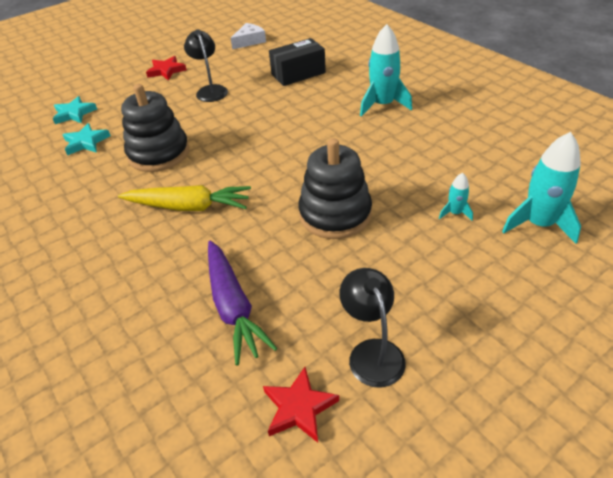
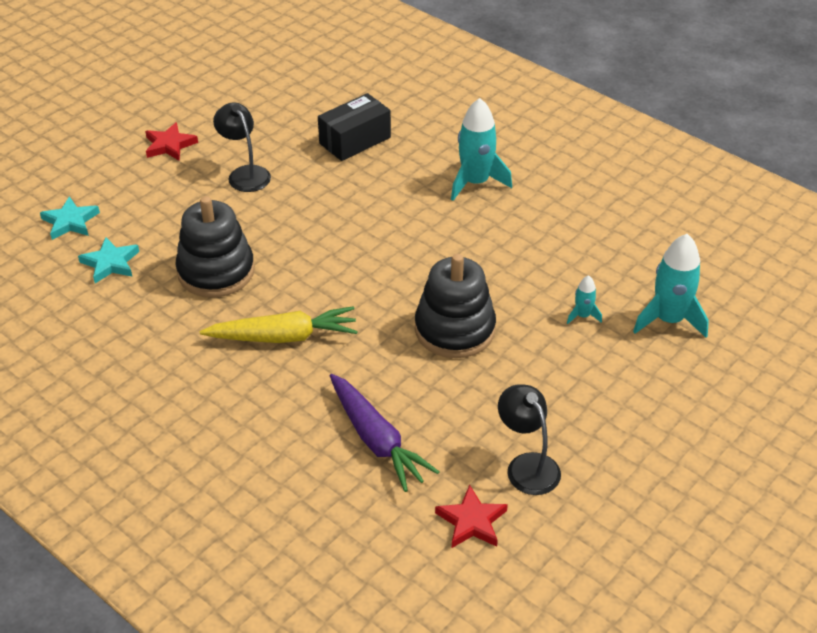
camera: 15 degrees left, 0 degrees up
(249, 41) = (269, 88): white cheese -> none

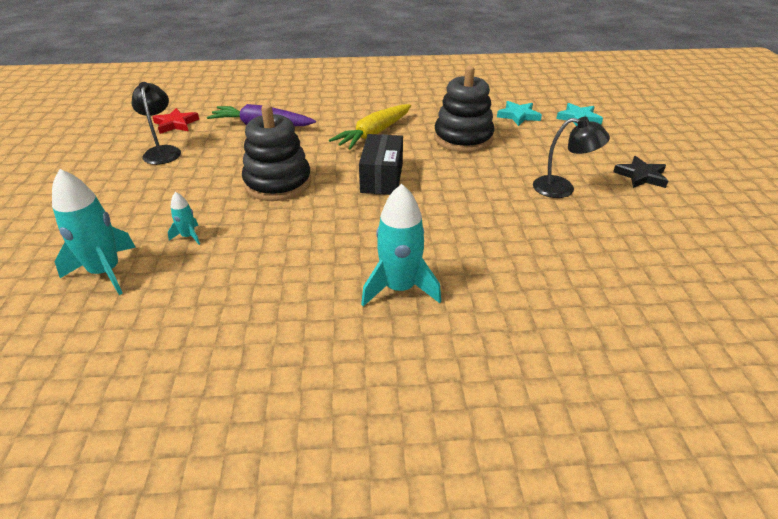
camera: 135 degrees right, 5 degrees down
(169, 145) = (641, 176): red star -> black star
(355, 140) = (552, 259): black box -> black box (382, 178)
(527, 465) = (162, 151): black lamp -> black lamp turned 120 degrees counterclockwise

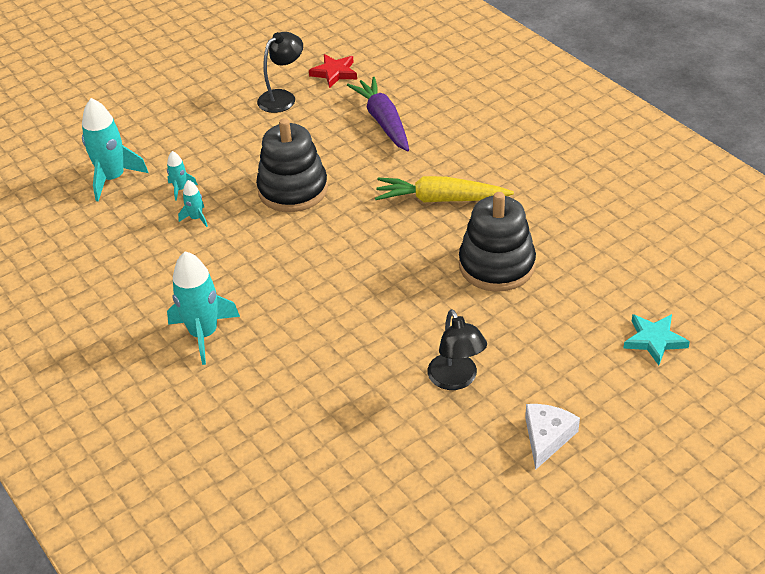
camera: 60 degrees right, 5 degrees up
(241, 241) = (196, 218): none -> turquoise rocket
(382, 178) = (359, 246): black box -> none
(518, 116) = (603, 286): turquoise star -> none
(641, 176) = (547, 437): black star -> white cheese

